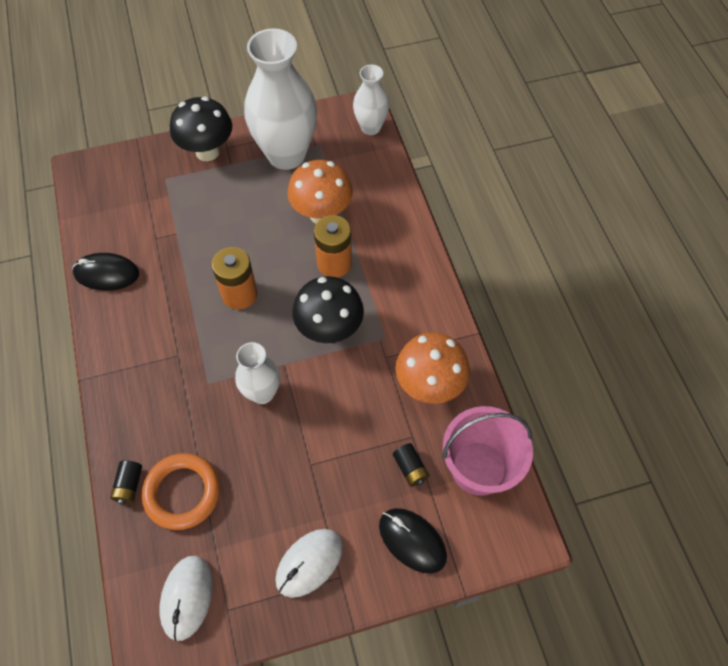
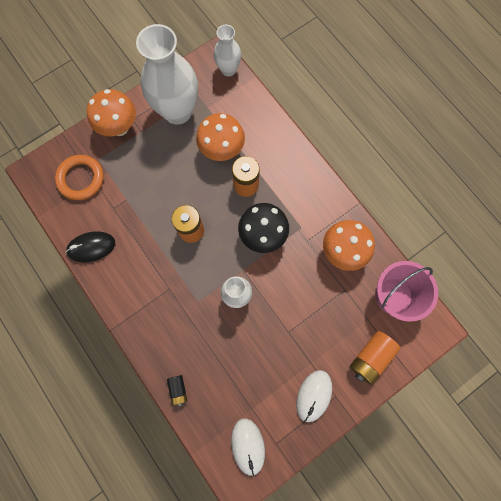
camera: 20 degrees left, 15 degrees up
(182, 493) = (215, 381): orange ring -> orange ring (81, 179)
(207, 152) = (119, 127): black mushroom -> orange mushroom
(410, 468) = (351, 311): black battery -> none
(412, 540) = (370, 357): black mouse -> orange battery

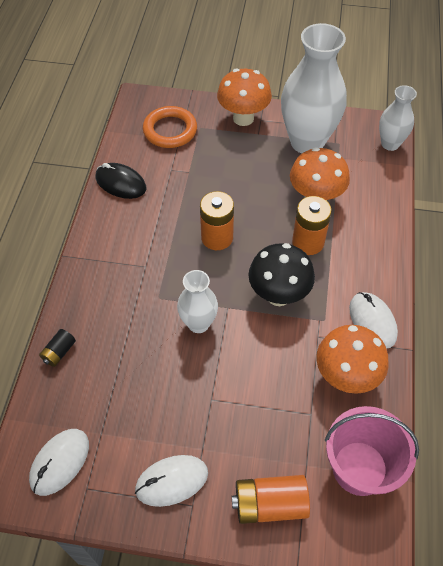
camera: 45 degrees right, 20 degrees down
(326, 204) = (372, 321): none -> white mouse

